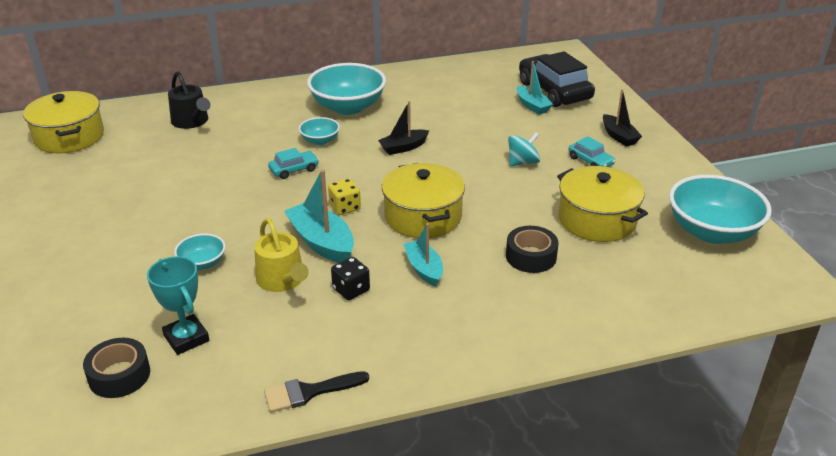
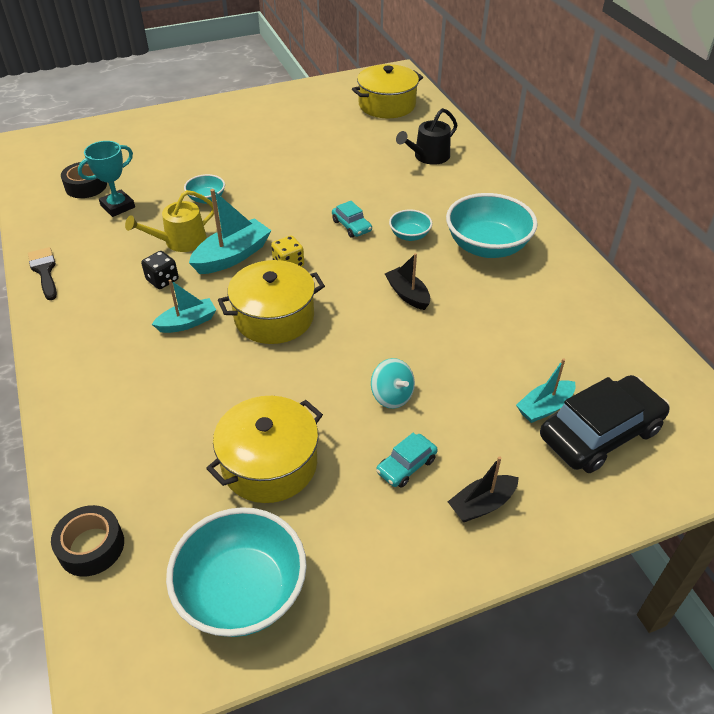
camera: 85 degrees right, 10 degrees up
(531, 256) = (201, 401): black tape -> black tape (91, 546)

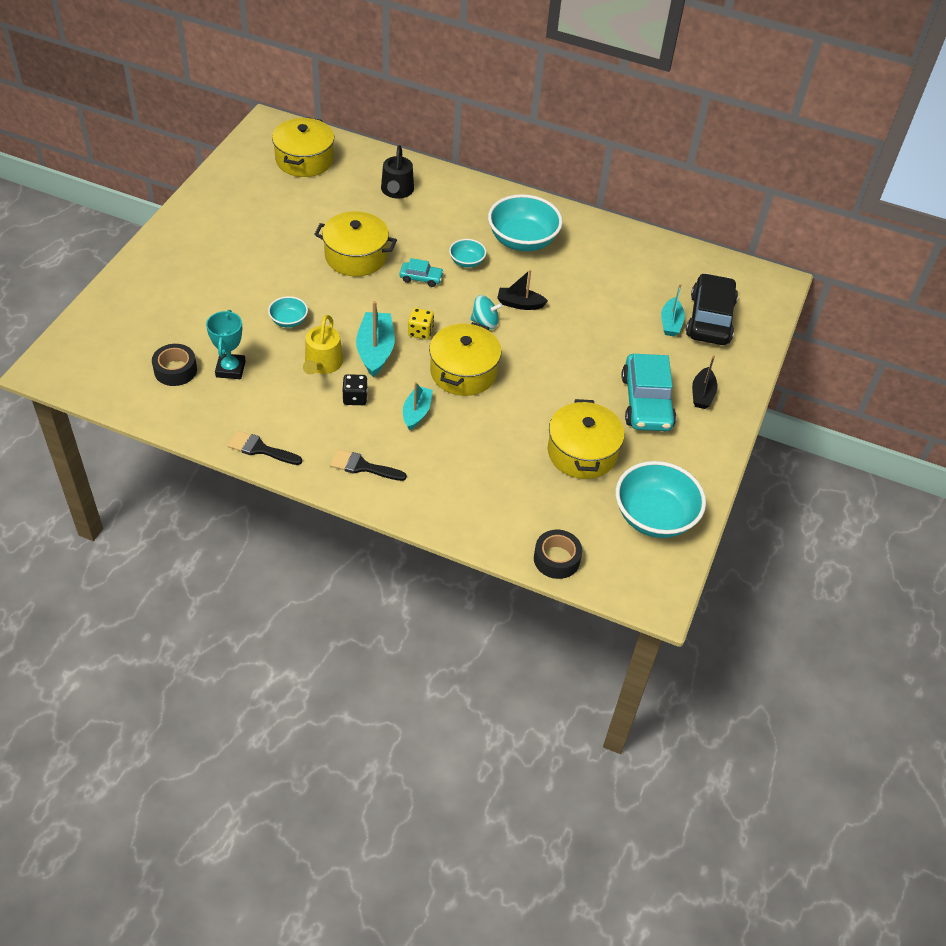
camera: 50 degrees left, 5 degrees up
(83, 334) = (363, 467): none -> black brush
(324, 183) = (356, 256): none -> yellow pot
(392, 396) = (592, 371): turquoise spinning top -> turquoise spinning top (485, 322)
(406, 466) = (646, 402): turquoise car -> turquoise car, size x2.08

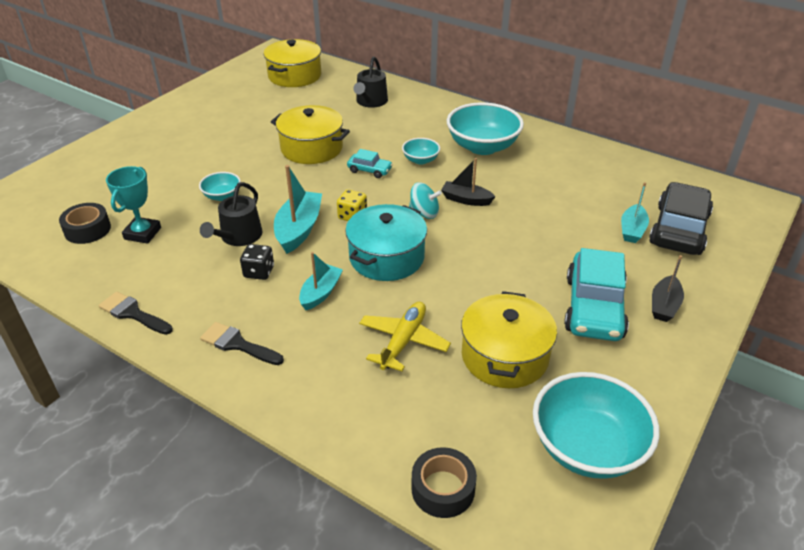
camera: 15 degrees right, 10 degrees down
(322, 364) = (238, 237): yellow watering can -> black watering can
(463, 372) = (386, 257): yellow pot -> turquoise pot
(498, 448) = (403, 341): none -> yellow plane

